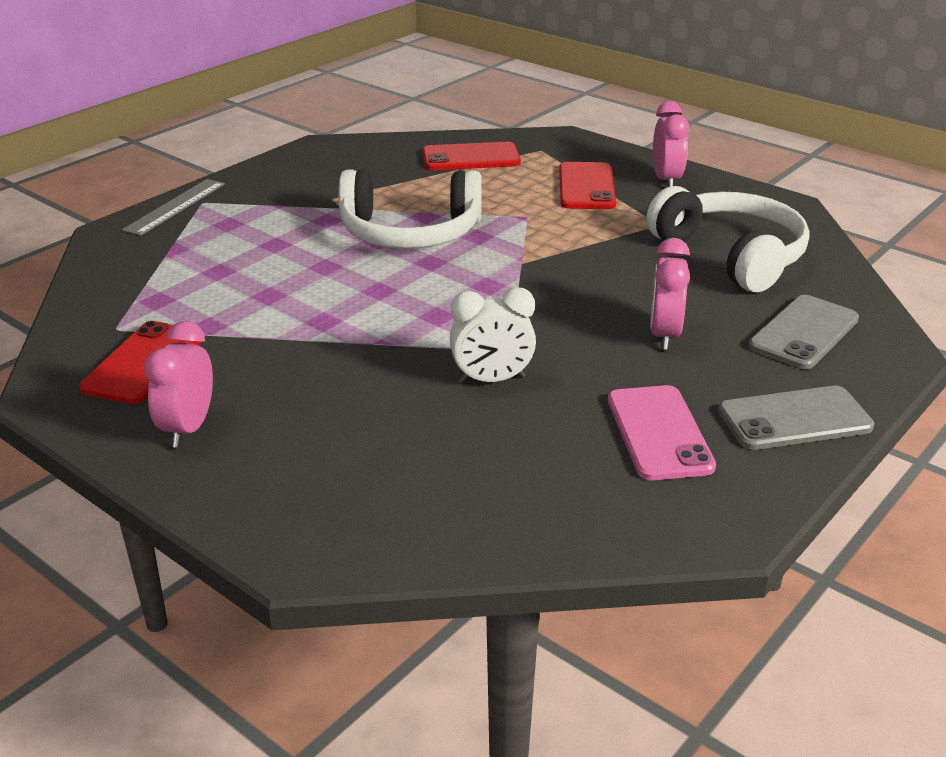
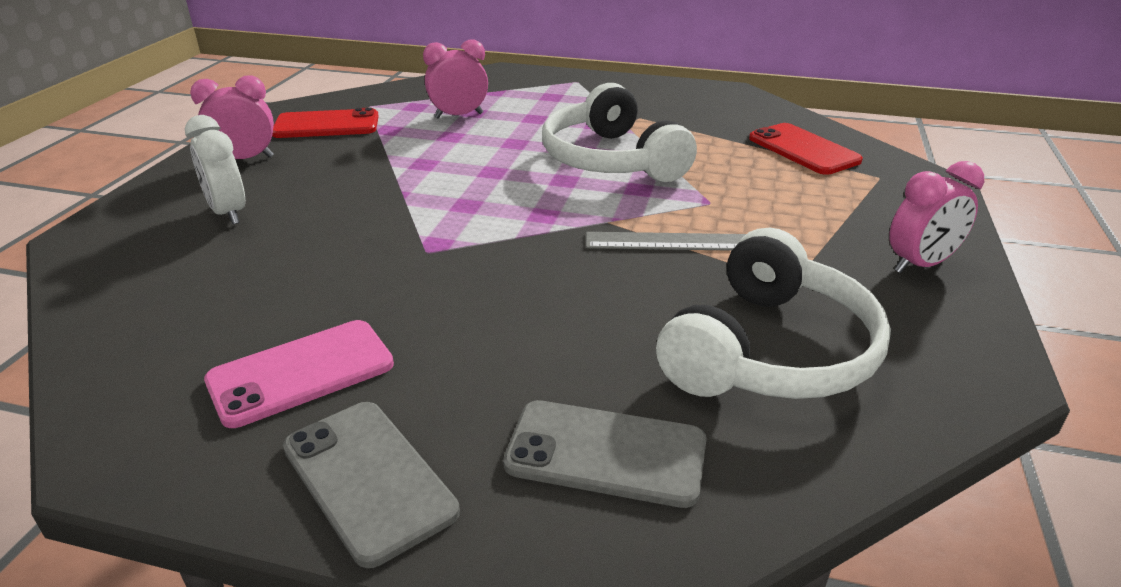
camera: 65 degrees right, 0 degrees up
(175, 206) = (560, 76): grey ruler -> grey ruler (670, 242)
(492, 380) = (366, 255): white clock -> white clock (228, 213)
(586, 187) = (826, 219): red phone -> none
(664, 335) = (518, 337): pink clock -> pink clock (459, 116)

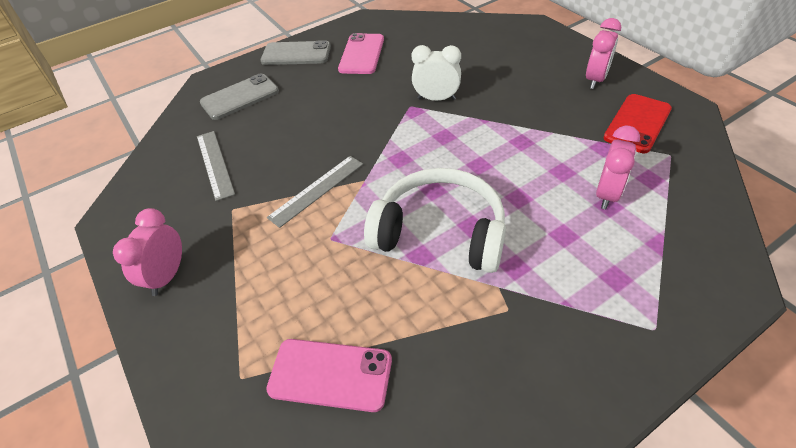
camera: 135 degrees right, 15 degrees up
(228, 213) = (519, 62): white clock -> white clock (436, 99)
(769, 351) = (215, 164): white headphones -> grey ruler
(803, 149) = (330, 374): red phone -> pink phone

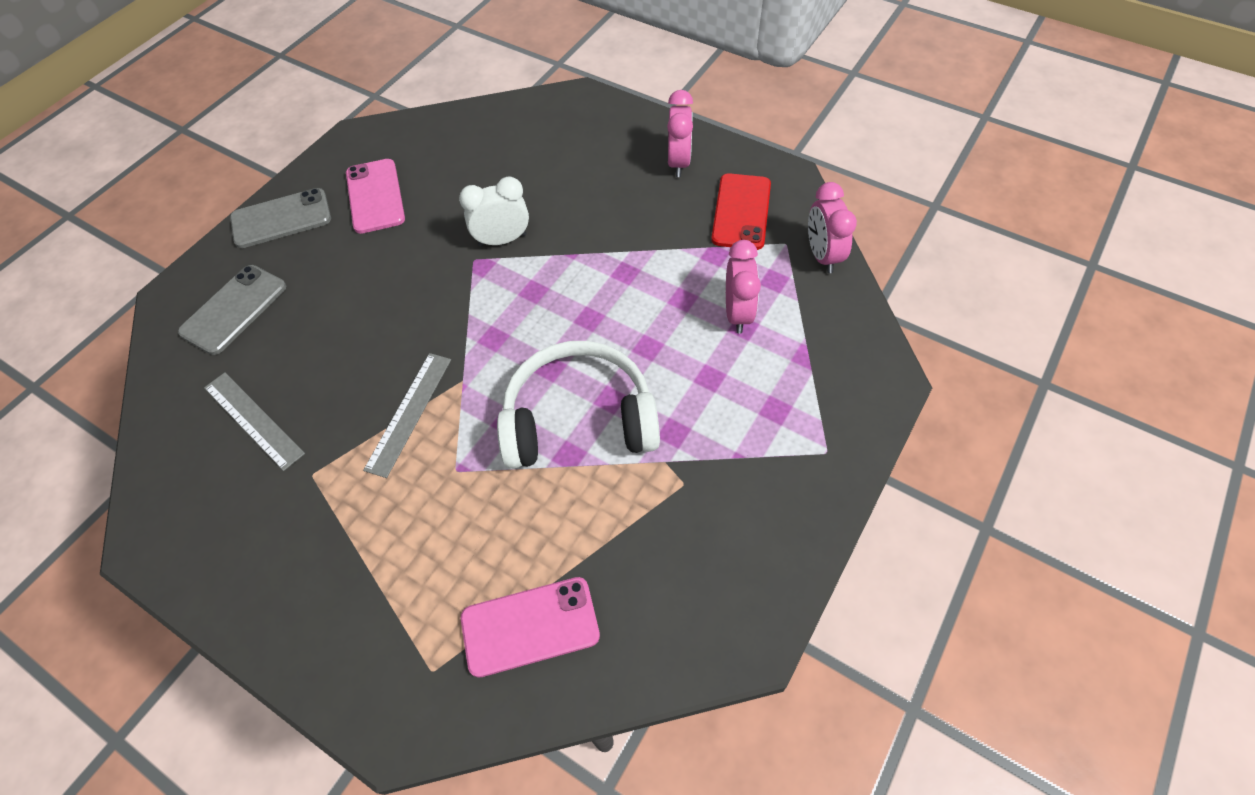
camera: 25 degrees left, 10 degrees up
(167, 276) = (275, 590): pink clock -> pink clock (822, 255)

